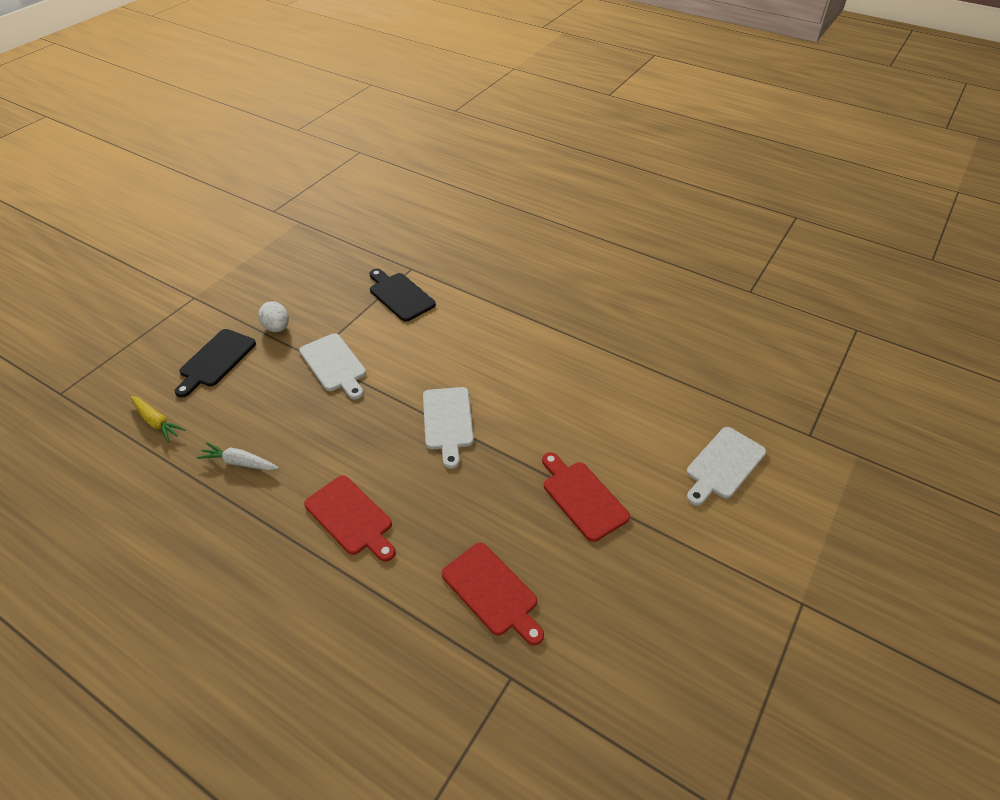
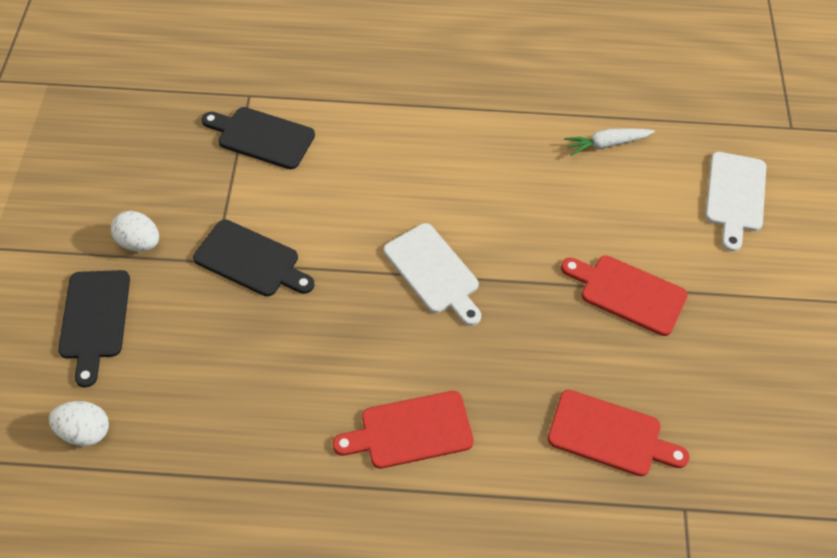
camera: 30 degrees left, 10 degrees up
(157, 422) = (85, 431): yellow carrot -> white egg
(240, 463) = (233, 431): white carrot -> white carrot (606, 144)
(334, 365) = (251, 260): white cutting board -> black cutting board
(351, 517) = (411, 431): red cutting board -> red cutting board turned 150 degrees clockwise

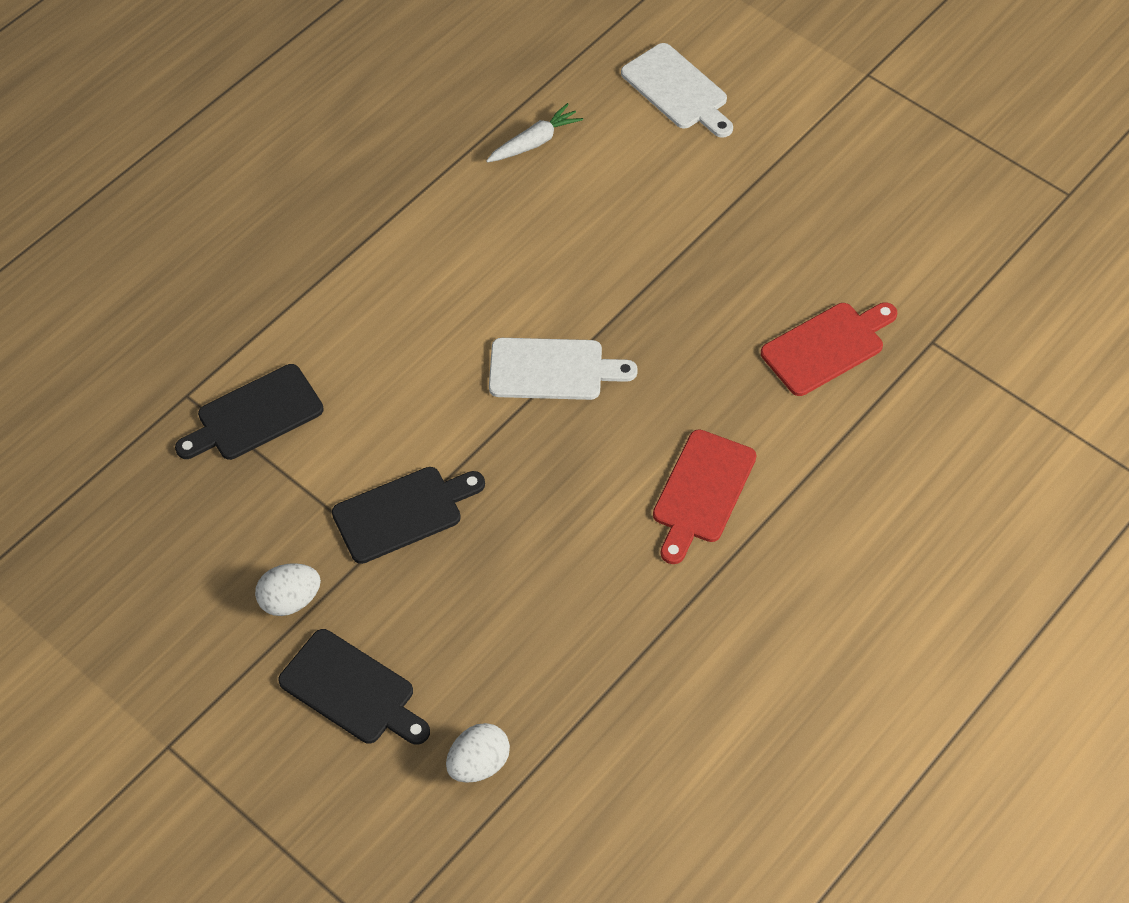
camera: 50 degrees left, 0 degrees up
(606, 144) = (535, 142): white carrot -> white carrot turned 150 degrees counterclockwise
(628, 293) = (705, 238): red cutting board -> none

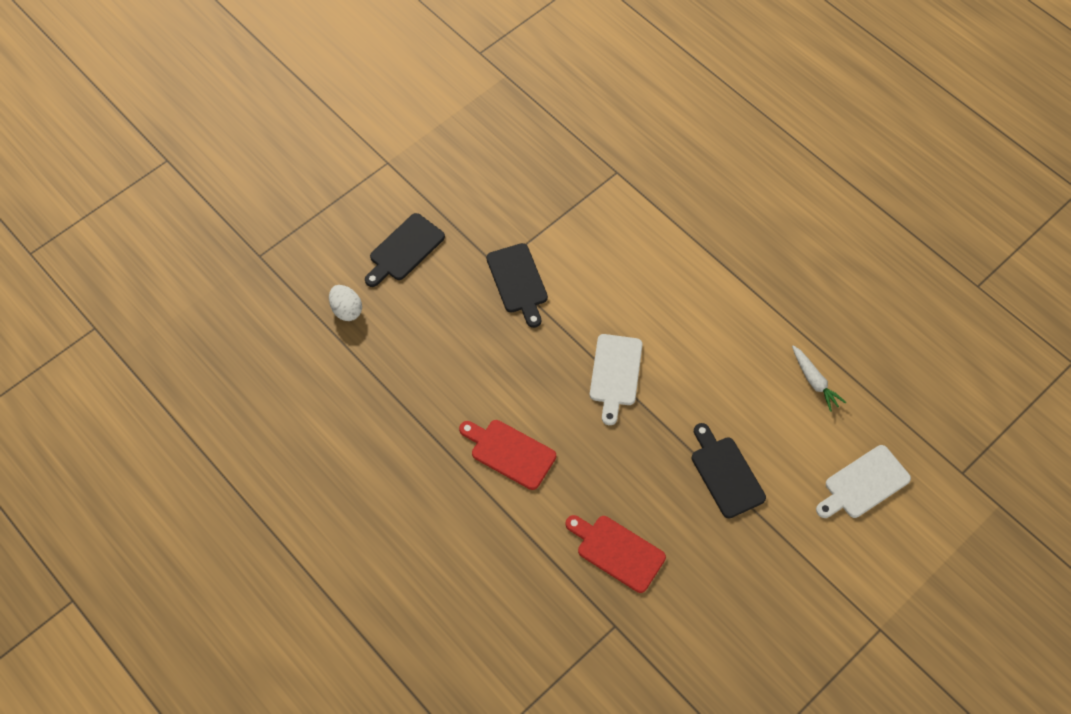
camera: 95 degrees right, 5 degrees up
(254, 415) = (598, 207): black cutting board -> black cutting board (725, 473)
(290, 600) = (467, 222): white egg -> none
(827, 347) = (617, 551): red cutting board -> red cutting board turned 150 degrees clockwise

